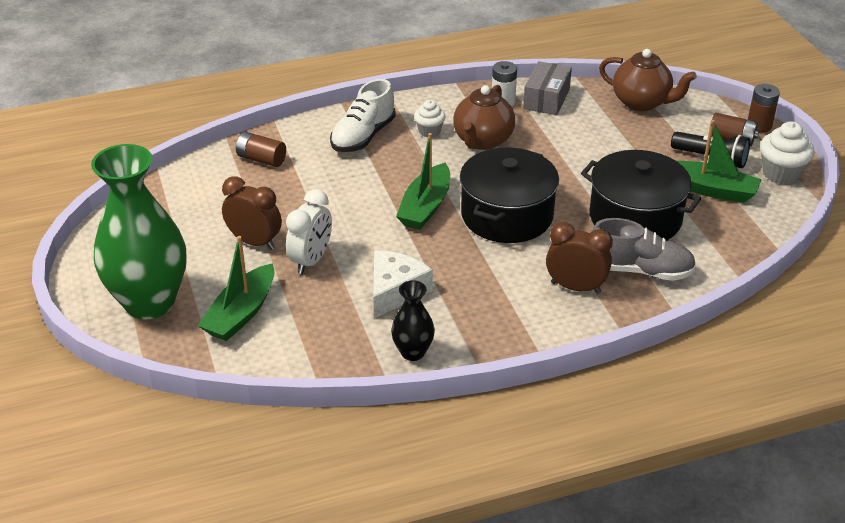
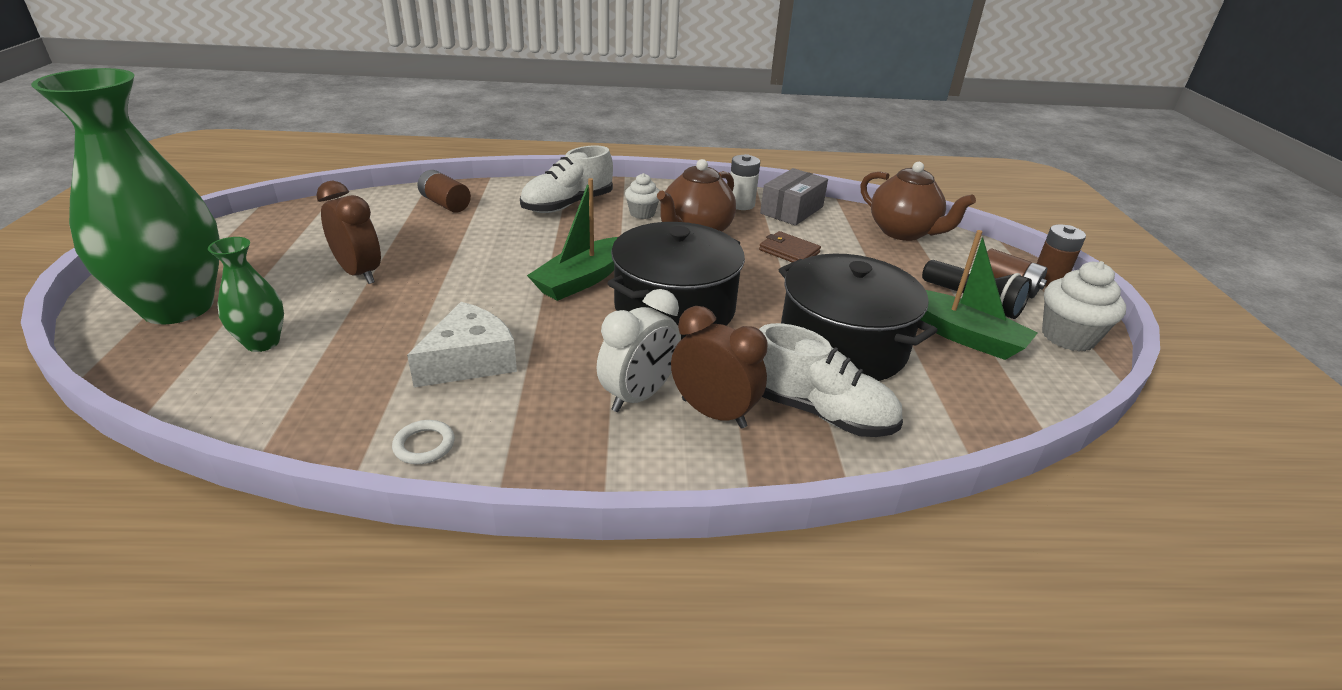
camera: 15 degrees right, 5 degrees down
(241, 313) = (262, 343): green boat -> green vase
(311, 260) = (402, 305): white clock -> white clock (638, 396)
(413, 352) = (424, 445): black vase -> white ring
(563, 143) = (789, 251): none -> brown wallet
(640, 270) = (819, 412): grey shoe -> white shoe

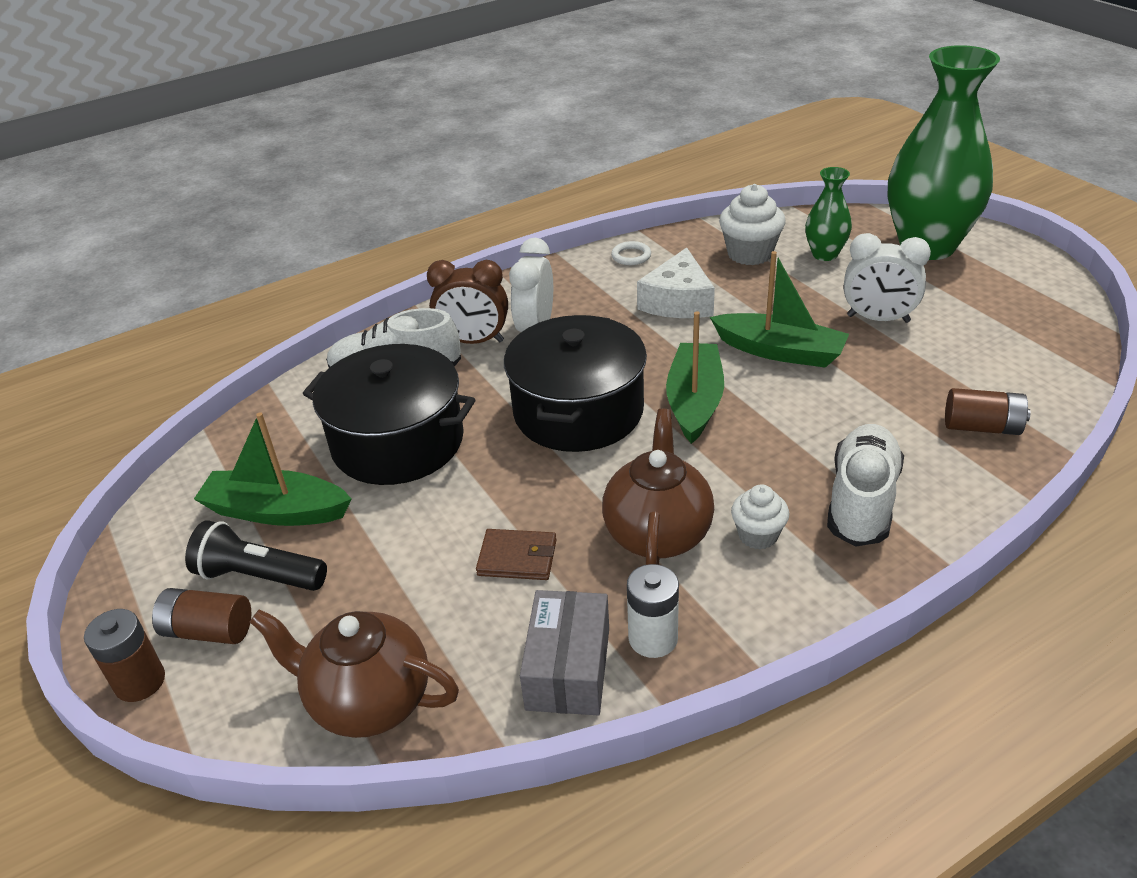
camera: 155 degrees right, 5 degrees up
(359, 273) = (878, 319): brown clock -> white clock
(469, 284) = (780, 351): none -> green boat
(1068, 337) = (148, 566): white cupcake -> white cupcake (750, 254)

